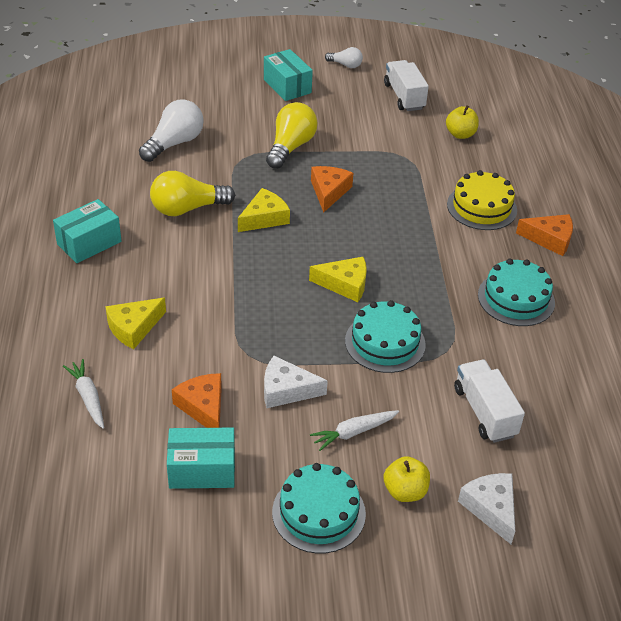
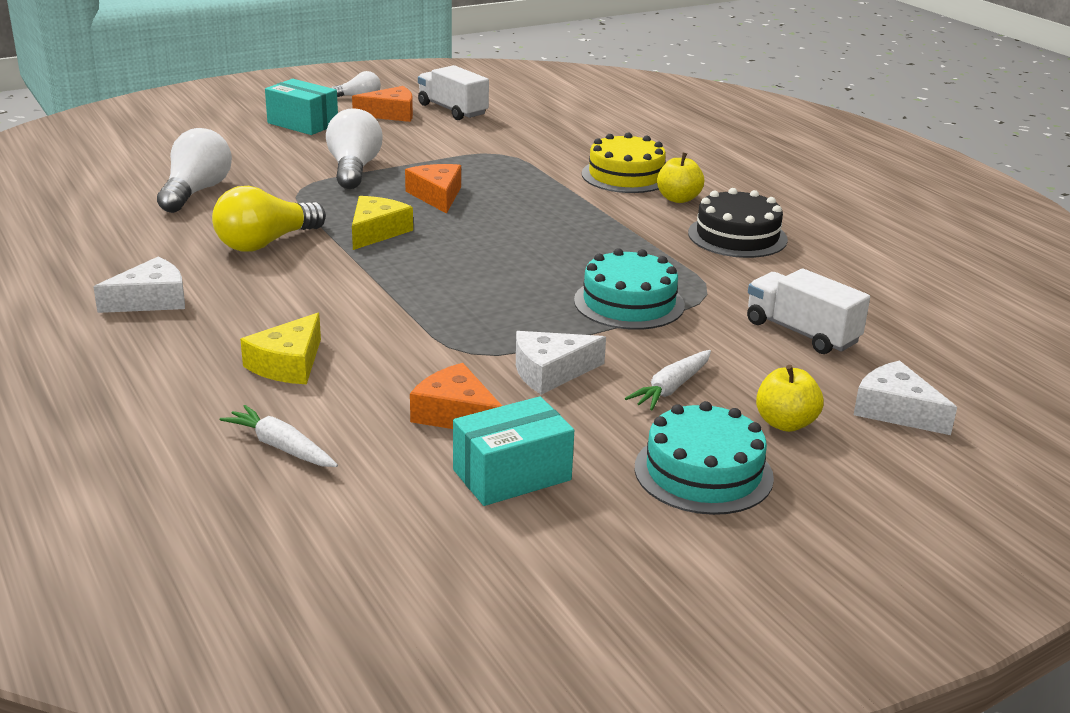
camera: 25 degrees left, 15 degrees down
(89, 243) = (151, 300): turquoise box -> white cheese
(290, 147) = (353, 169): yellow light bulb -> white light bulb
(345, 284) = (532, 266): yellow cheese -> none
(460, 134) = (545, 127): yellow apple -> yellow apple (678, 199)
(516, 298) = (737, 236): turquoise cake -> black cake
(550, 239) = (724, 185): orange cheese -> orange cheese (391, 114)

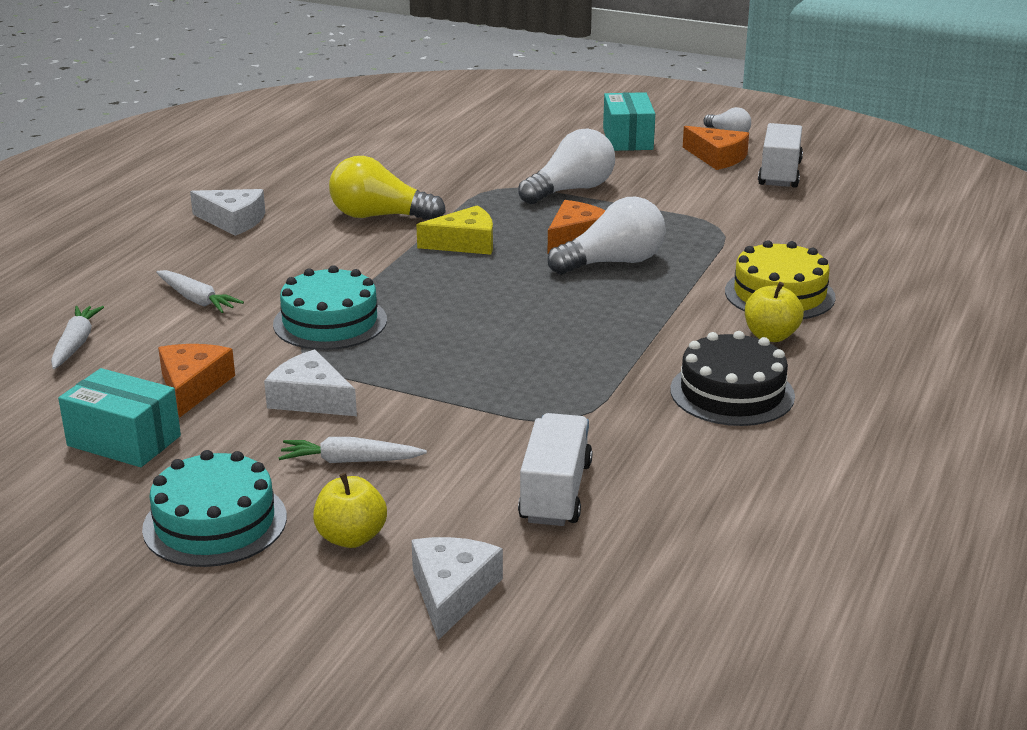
camera: 55 degrees right, 0 degrees up
(196, 192) = (429, 161): white light bulb -> white light bulb (613, 263)
(288, 364) = (197, 300): yellow cheese -> white carrot
(629, 303) = (491, 388): turquoise cake -> turquoise cake (330, 322)

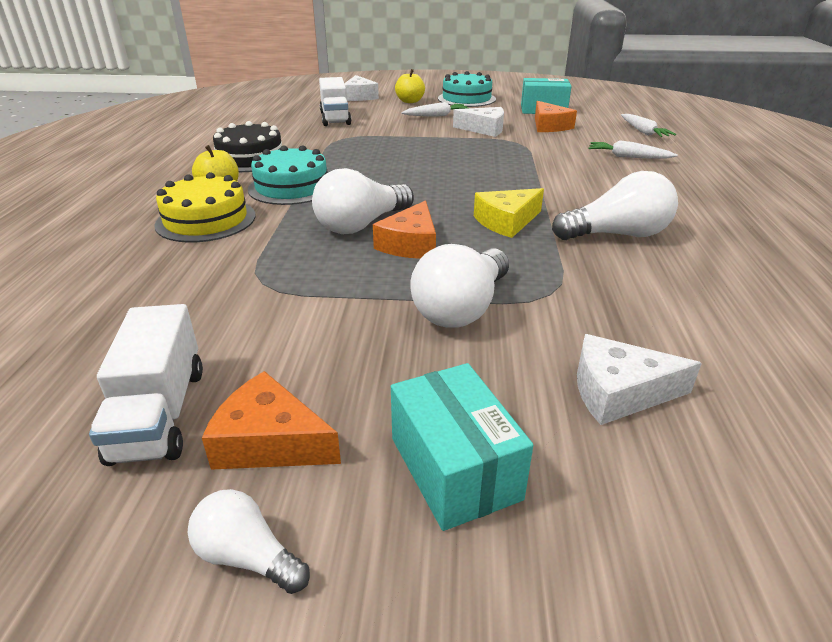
camera: 160 degrees right, 5 degrees up
(233, 221) = (726, 209): white cheese -> white cheese (618, 392)
(330, 322) = (527, 158): turquoise cake -> turquoise cake (292, 187)
(380, 216) = (617, 235): yellow light bulb -> white light bulb

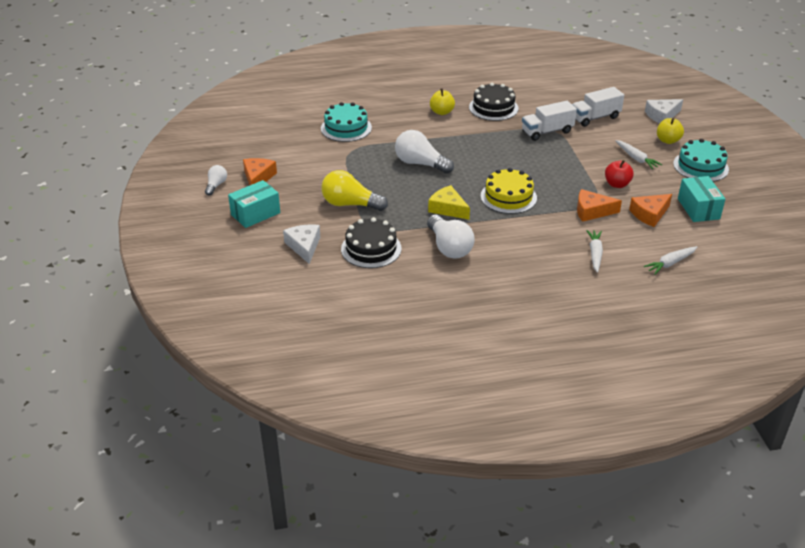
camera: 75 degrees right, 5 degrees up
(159, 413) = (265, 154): white truck -> white truck (547, 131)
(206, 220) = (403, 119): yellow cake -> yellow cake (508, 197)
(292, 187) = (457, 132): turquoise cake -> turquoise cake (346, 128)
(411, 244) = (405, 182): orange cheese -> orange cheese (592, 211)
(462, 308) = (350, 204): white light bulb -> yellow light bulb
(484, 129) = (617, 184): white cheese -> red apple
(624, 304) = (371, 249): none -> black cake

